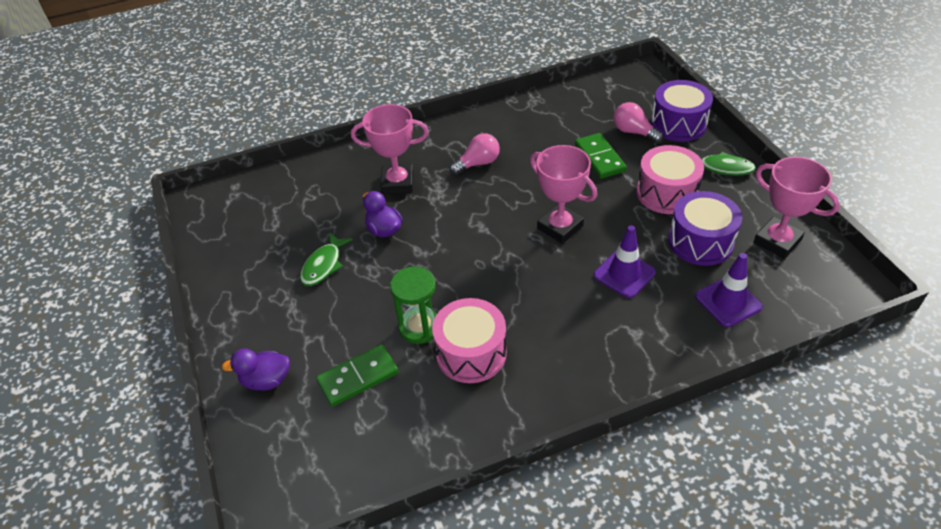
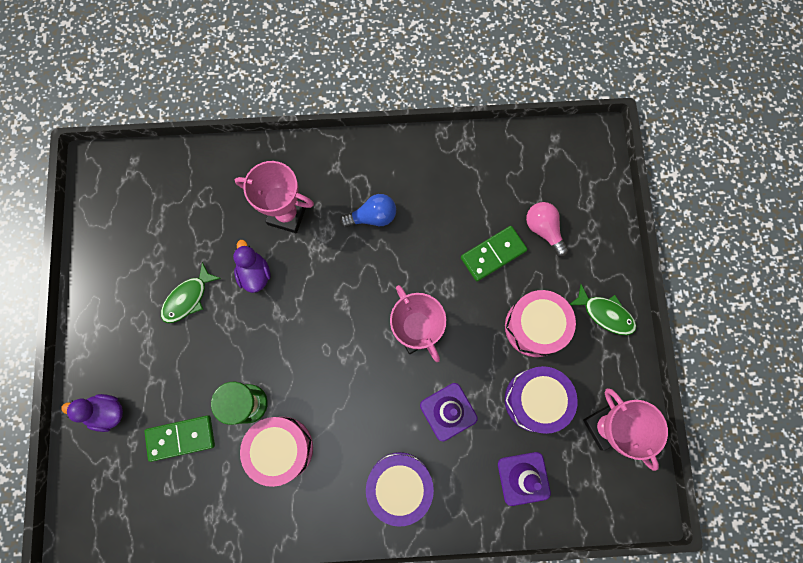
camera: 15 degrees right, 30 degrees up
(478, 163) = (372, 217): pink light bulb -> blue light bulb
(599, 158) = (493, 254): green domino -> green domino turned 60 degrees clockwise
(678, 124) = (594, 235): purple drum -> purple drum (399, 485)

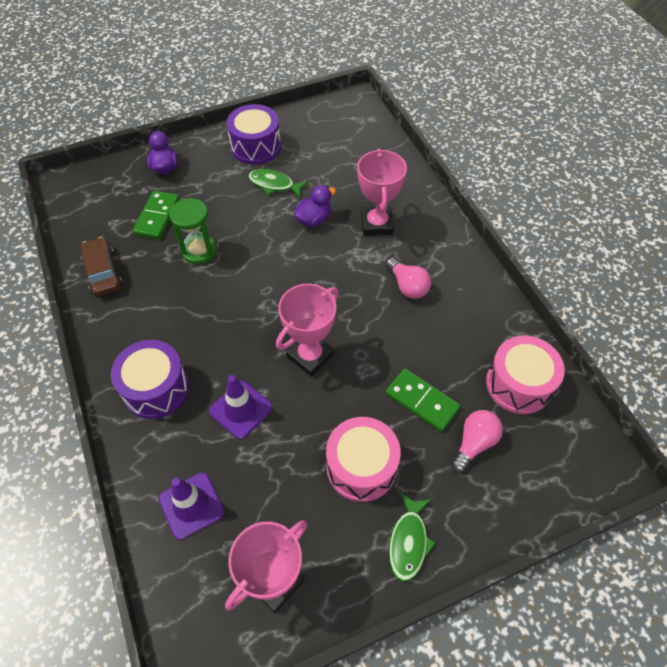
camera: 70 degrees right, 20 degrees down
(181, 438) = (157, 217): green domino -> green domino turned 45 degrees clockwise
(236, 513) = (103, 272): none -> brown car
(281, 448) = (166, 286): pink drum -> pink drum (518, 384)
(372, 217) = (407, 286): blue light bulb -> pink light bulb
(535, 400) = (280, 492): purple drum -> purple drum (256, 147)

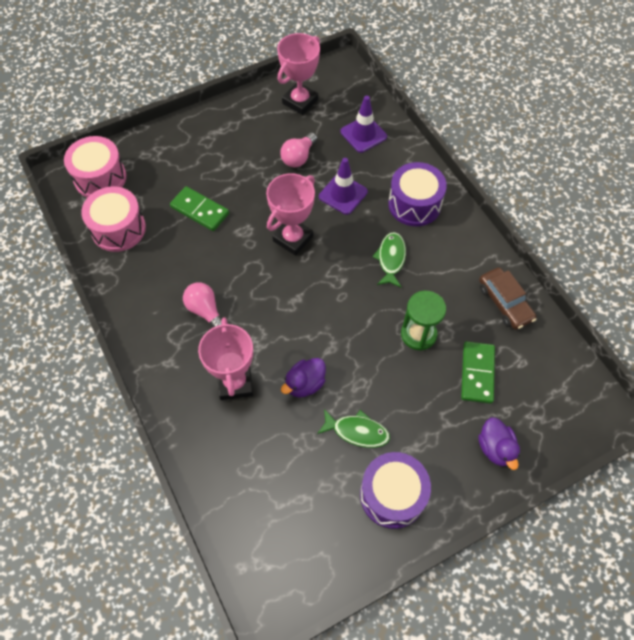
camera: 175 degrees right, 5 degrees up
(361, 467) = (247, 164): pink drum -> pink drum (100, 178)
(408, 541) = (215, 126): green fish -> green fish (391, 259)
(474, 443) = (162, 184): pink light bulb -> pink light bulb (298, 157)

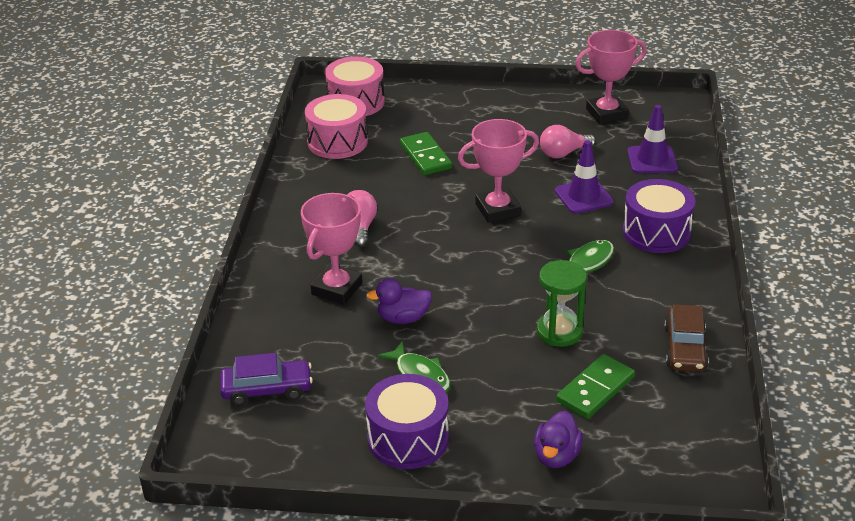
camera: 35 degrees right, 25 degrees down
(259, 513) = (267, 389): none -> purple car

